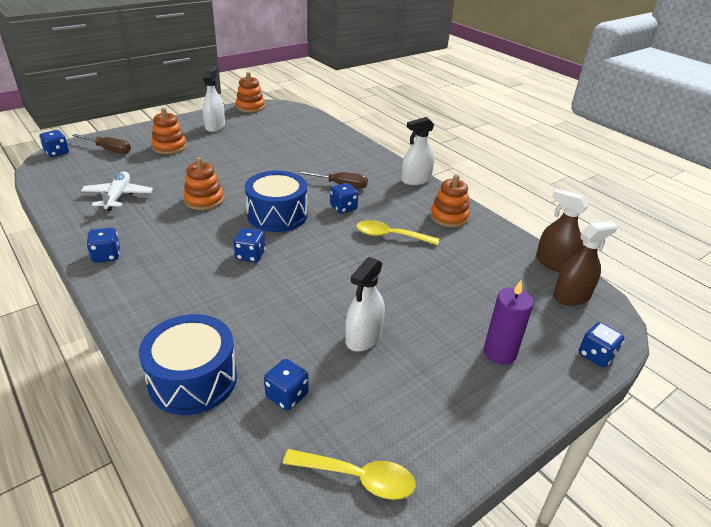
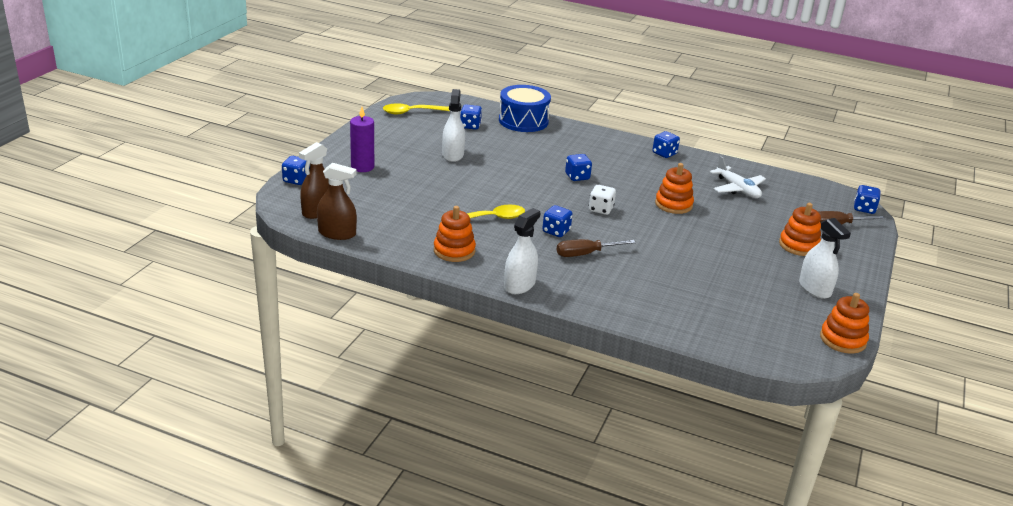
camera: 150 degrees right, 5 degrees down
(277, 215) = (600, 209): blue drum -> white dice

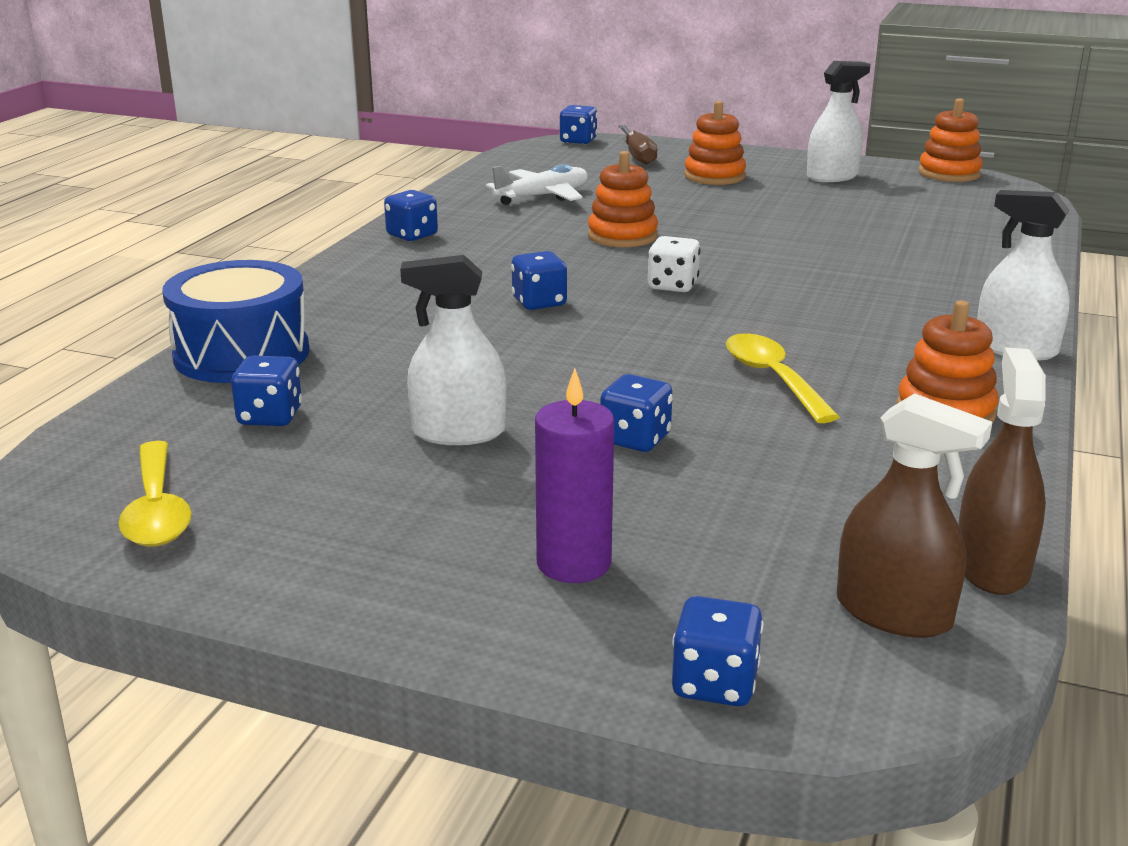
camera: 90 degrees left, 5 degrees down
(556, 231) = (786, 321): blue dice -> blue dice (635, 439)
(585, 254) = (853, 299): brown screwdriver -> none

